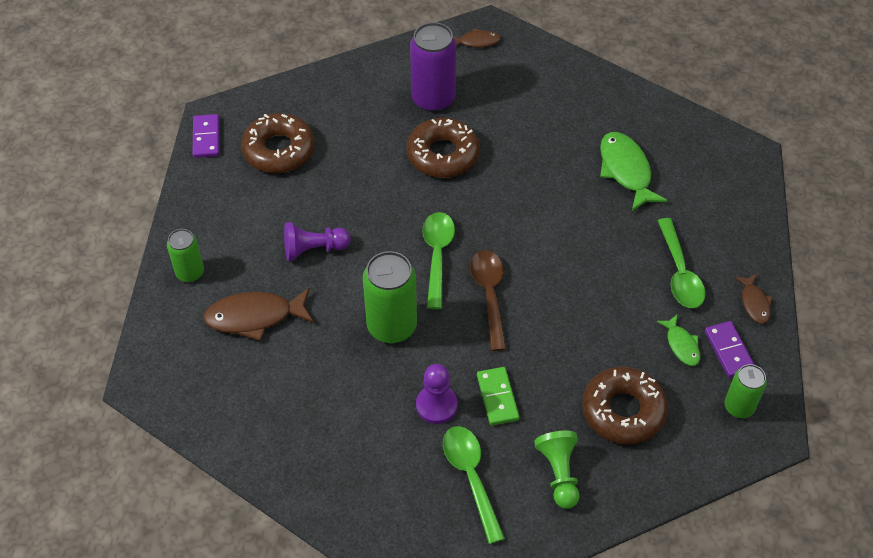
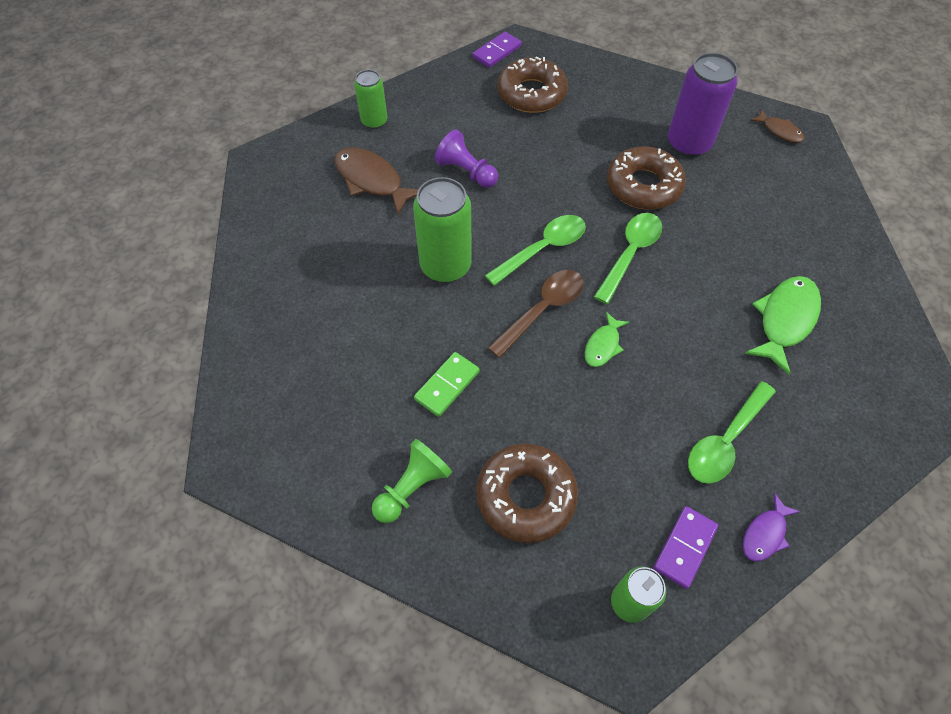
camera: 50 degrees right, 5 degrees up
(436, 405) = (399, 347): purple pawn -> none
(471, 477) = (350, 420): green spoon -> green spoon (630, 254)
(681, 345) = (647, 498): green fish -> green fish (603, 345)
(754, 303) = (765, 534): brown fish -> purple fish

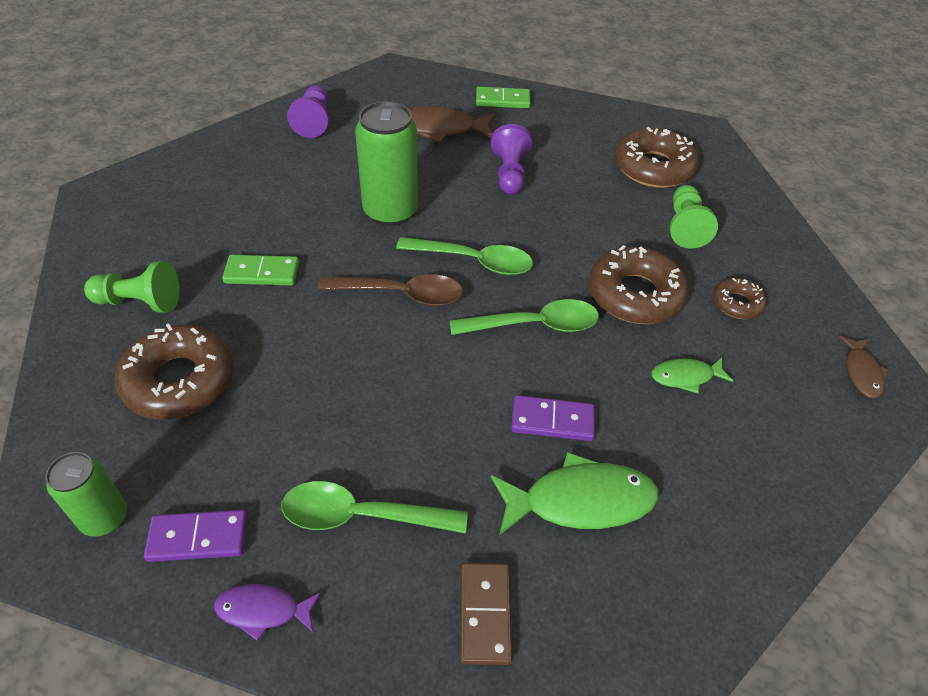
camera: 50 degrees right, 10 degrees down
(279, 253) = (314, 121): none -> purple pawn
(372, 180) = (438, 129): brown fish -> brown fish turned 90 degrees counterclockwise
(374, 121) = (502, 100): green can -> green domino
(497, 52) = (674, 125): purple domino -> purple domino (552, 421)
(603, 119) = (685, 227): none -> green pawn
(603, 345) = (399, 357): green fish -> green fish (685, 377)
(688, 144) = (737, 303): purple can -> brown donut
(833, 415) = (485, 614): none -> brown domino

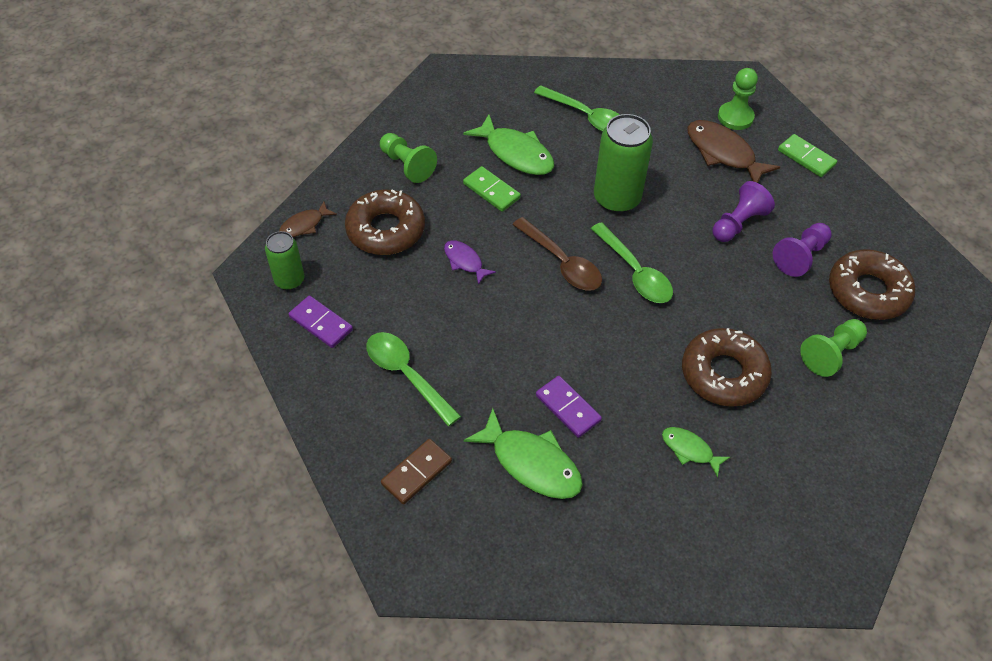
camera: 45 degrees right, 5 degrees up
(252, 226) = (516, 153): none -> green fish
(263, 610) = (317, 382): purple fish -> purple fish (464, 261)
(314, 121) = (635, 94): purple pawn -> purple pawn (800, 256)
(417, 99) = (735, 117): none -> green pawn
(534, 325) = (626, 343): green spoon -> green spoon (586, 116)
(737, 303) = (796, 434): brown donut -> none
(861, 372) = (830, 548): brown fish -> brown fish (304, 225)

